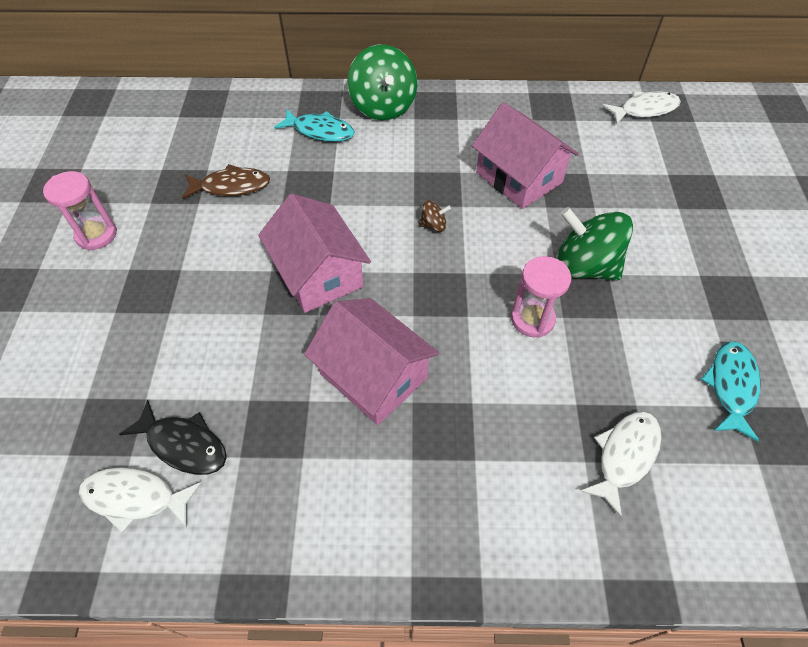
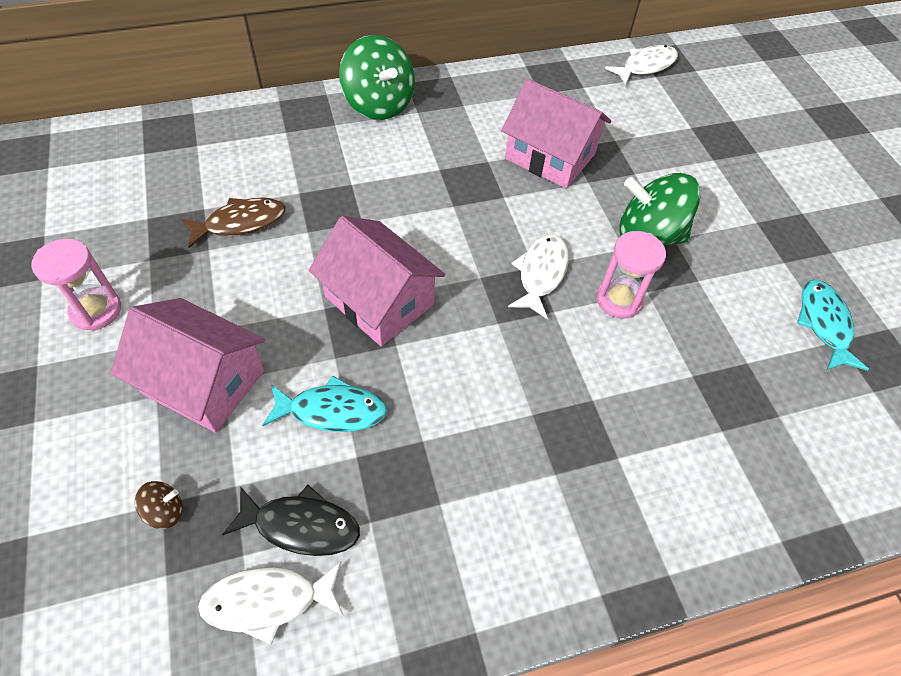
camera: 20 degrees left, 0 degrees up
(320, 131) = (319, 143): turquoise fish -> turquoise fish (332, 411)
(373, 375) = (481, 396): pink house -> pink house (203, 381)
(433, 225) = (482, 223): brown spinning top -> brown spinning top (165, 511)
(624, 456) = (756, 415): white fish -> white fish (541, 273)

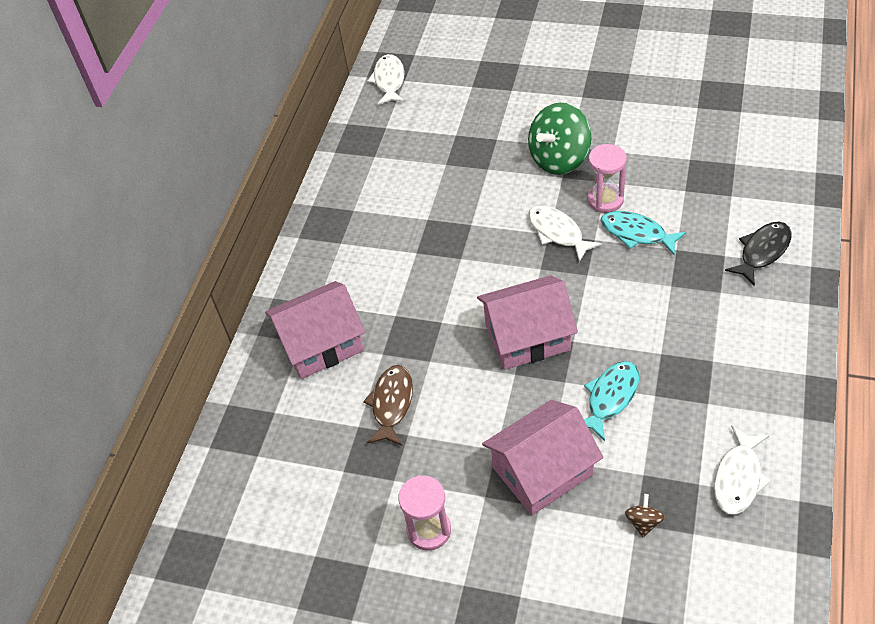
camera: 50 degrees left, 5 degrees down
(301, 525) = (692, 443): black fish -> black fish (762, 252)
(379, 104) = (313, 265): green spinning top -> none
(550, 156) = (447, 180): pink house -> pink house (321, 344)
(824, 324) = (681, 107): turquoise fish -> turquoise fish (636, 233)

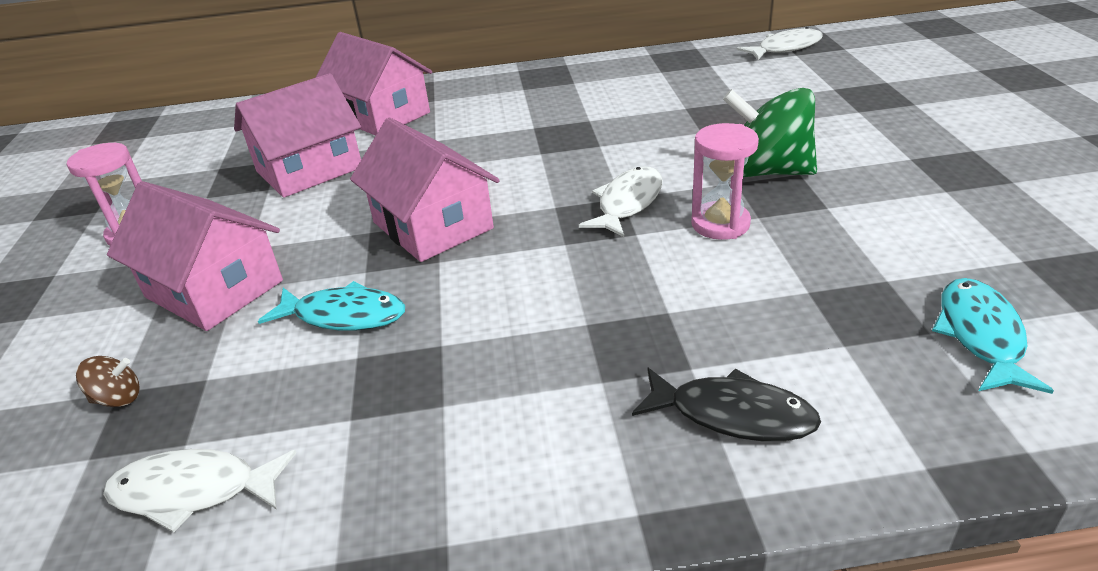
camera: 65 degrees right, 15 degrees down
(391, 404) = (309, 169): brown fish -> pink house
(636, 233) = (674, 266): turquoise fish -> turquoise fish (980, 335)

